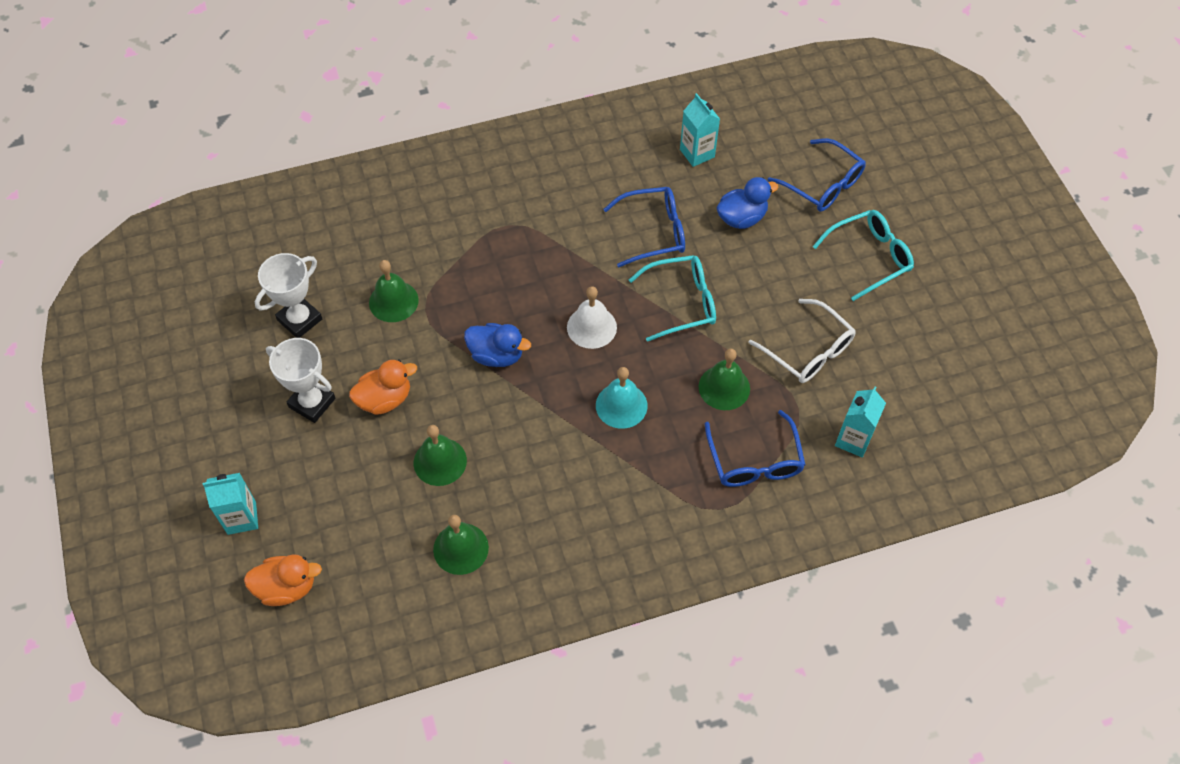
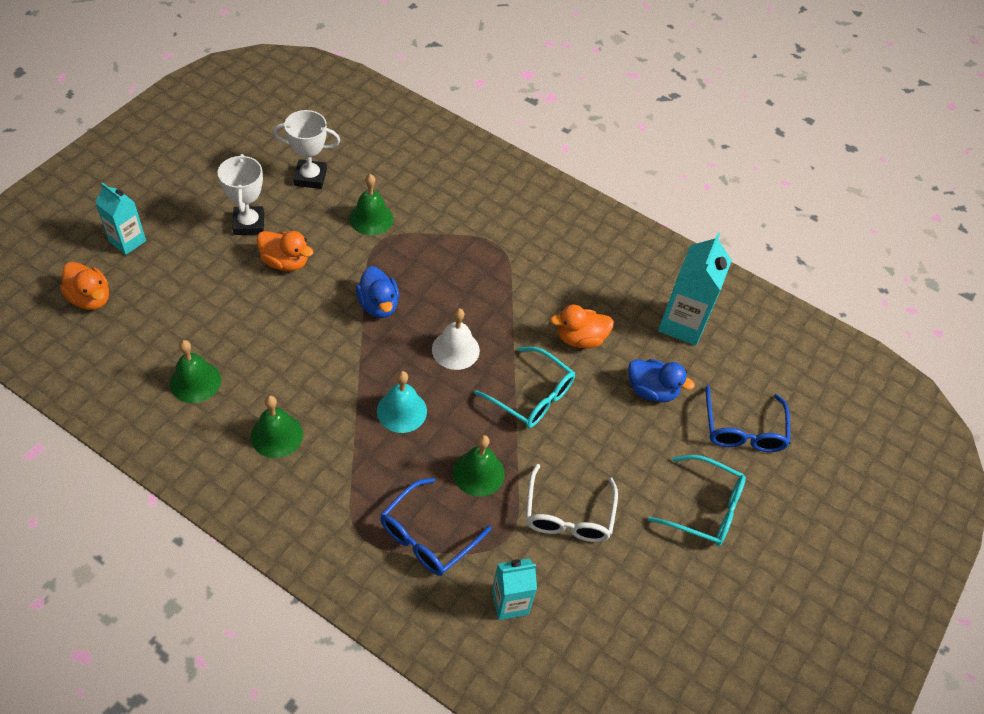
camera: 45 degrees right, 5 degrees down
(440, 461) = (259, 325): green bell -> green bell (277, 435)
(654, 232) = (580, 339): blue glasses -> orange duck
(697, 153) = (682, 324): turquoise carton -> turquoise carton, size x1.57

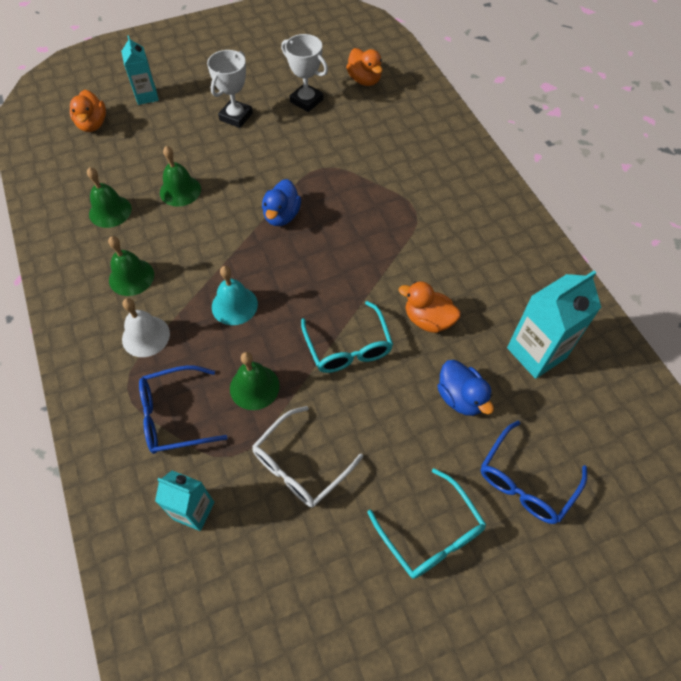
camera: 40 degrees right, 5 degrees up
(285, 262) = (239, 154): orange duck -> orange duck (364, 80)
(371, 218) = (328, 148): green bell -> green bell (180, 190)
(455, 349) = (314, 278): white bell -> white bell (146, 336)

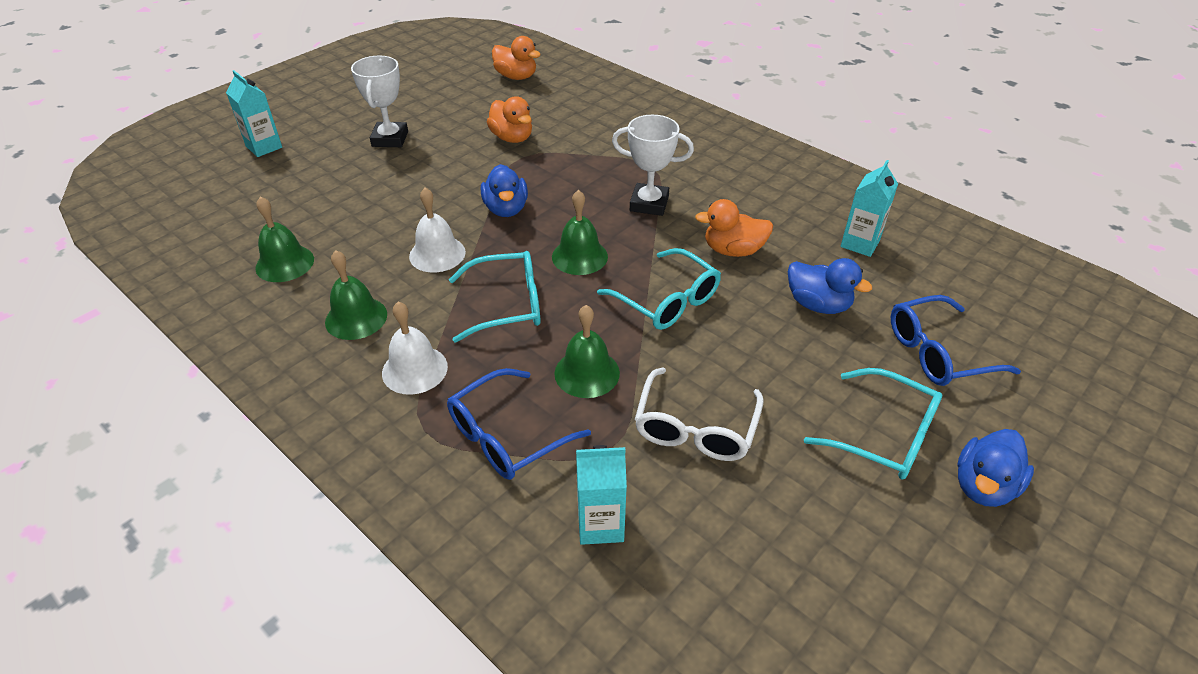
camera: 25 degrees left, 15 degrees down
(92, 124) = (207, 189): orange duck -> orange duck (512, 138)
(180, 190) = (365, 220): green bell -> green bell (579, 256)
(212, 240) = (437, 254): none -> white bell
(234, 305) = (507, 304): turquoise bell -> turquoise glasses
(306, 101) = (464, 107): white trophy -> white trophy (649, 204)
(475, 609) = (983, 486): none -> blue duck
(525, 481) = (938, 352): blue glasses -> blue glasses turned 60 degrees clockwise
(536, 353) = (860, 243): turquoise carton -> turquoise carton, size x0.64

